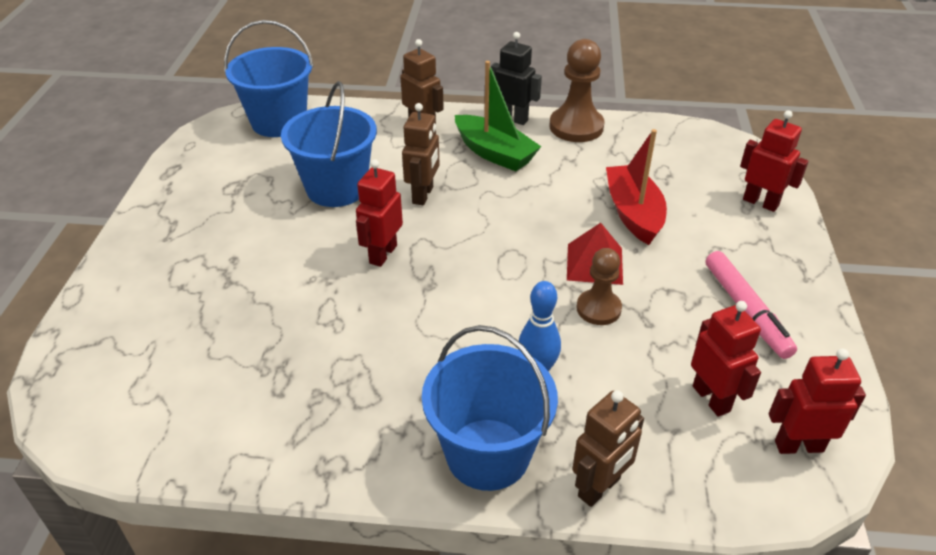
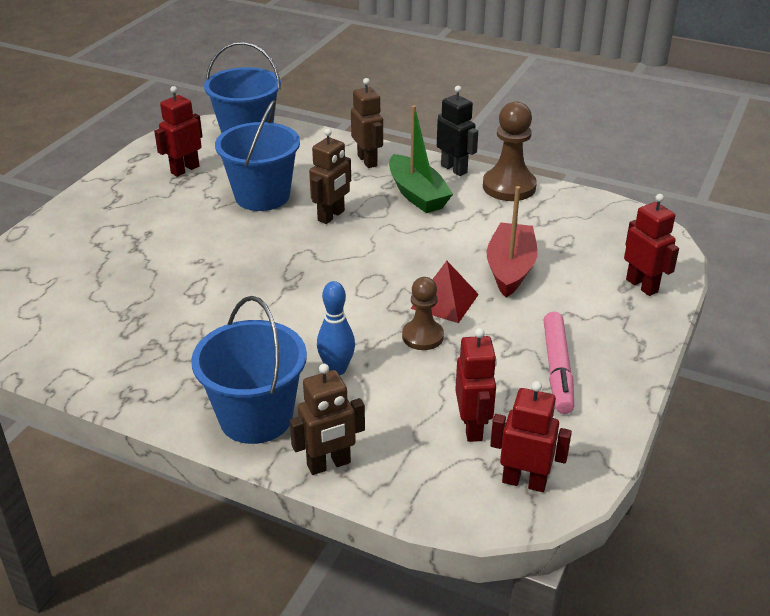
camera: 20 degrees right, 5 degrees down
(382, 254) = (267, 254): red robot -> red robot (185, 169)

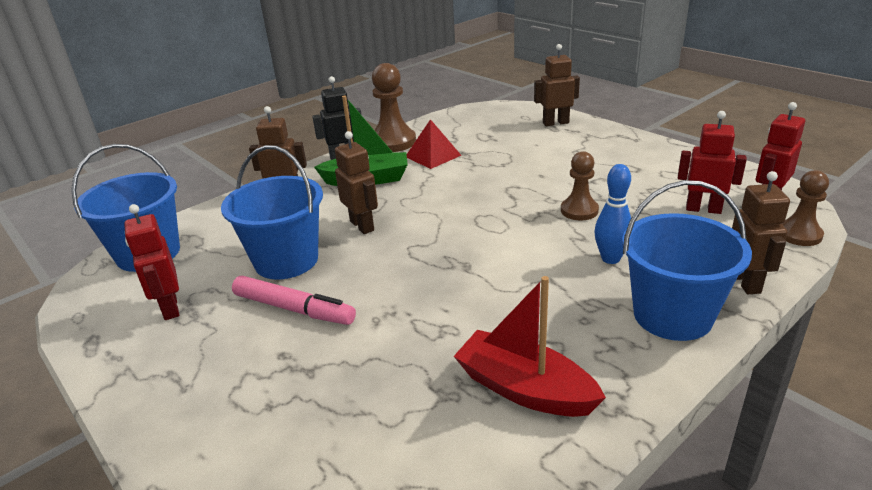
camera: 65 degrees left, 5 degrees down
(445, 301) = (534, 193): red pyramid -> red pyramid (433, 156)
(448, 507) = (799, 234): none -> brown pawn
(510, 269) = (506, 161): red boat -> red boat (524, 389)
(557, 368) = (640, 166): pink marker -> pink marker (293, 308)
(642, 285) = (555, 123): red robot -> brown robot

